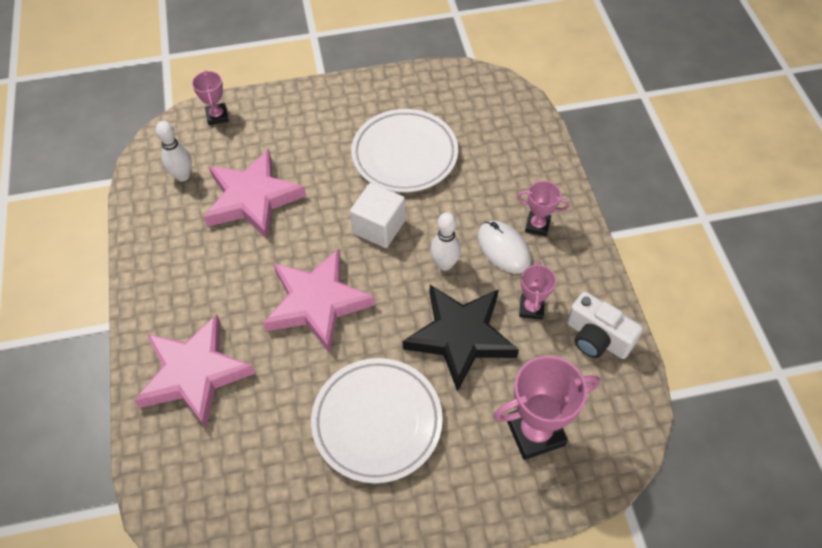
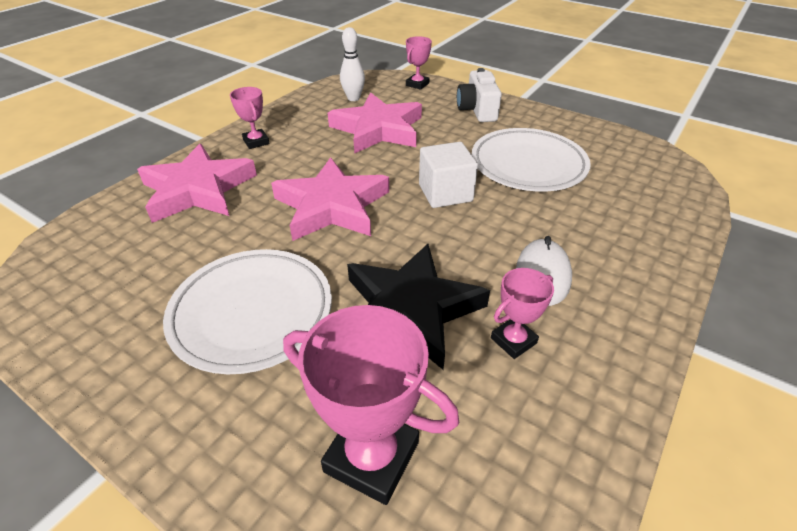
camera: 45 degrees right, 15 degrees down
(444, 264) = (468, 249): white bowling pin -> none
(537, 225) = (604, 281): pink trophy -> pink trophy (256, 142)
(597, 338) = (562, 428): white camera -> white camera (477, 110)

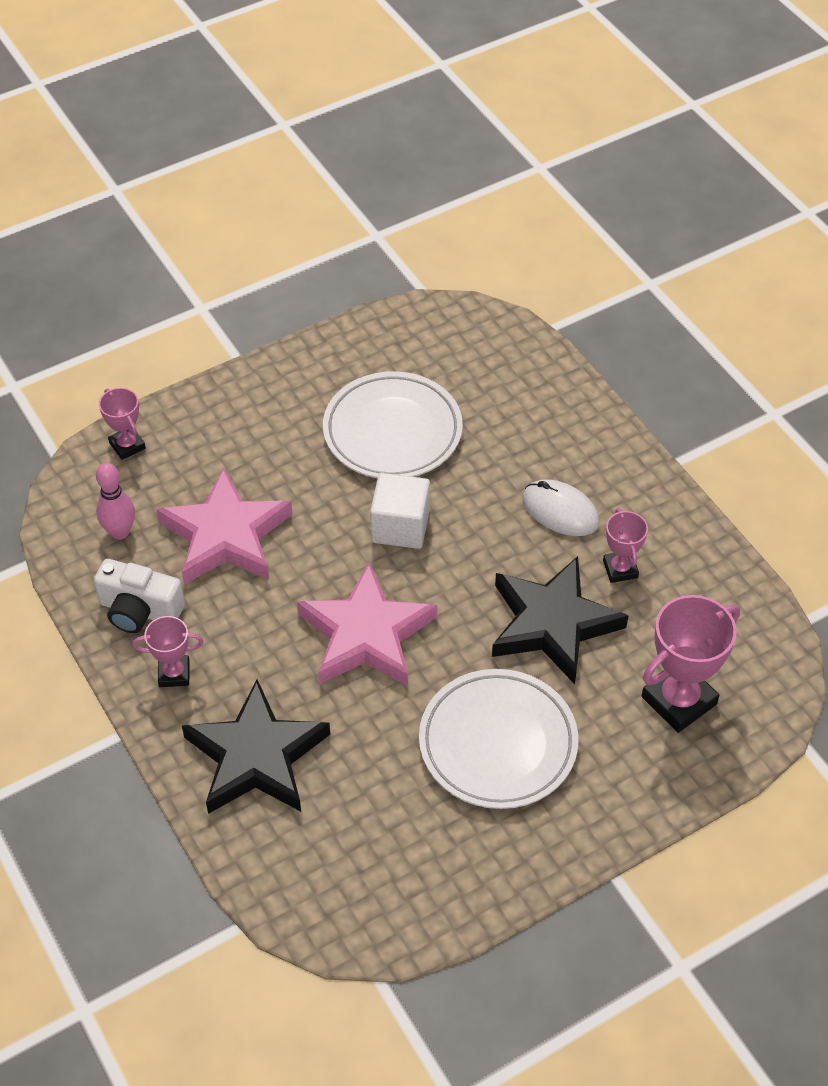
camera: 65 degrees left, 10 degrees up
(198, 190) = (256, 756): pink star -> black star
(353, 98) = (120, 532): white bowling pin -> pink bowling pin
(477, 110) = (243, 416): white camera -> white camera (139, 610)

